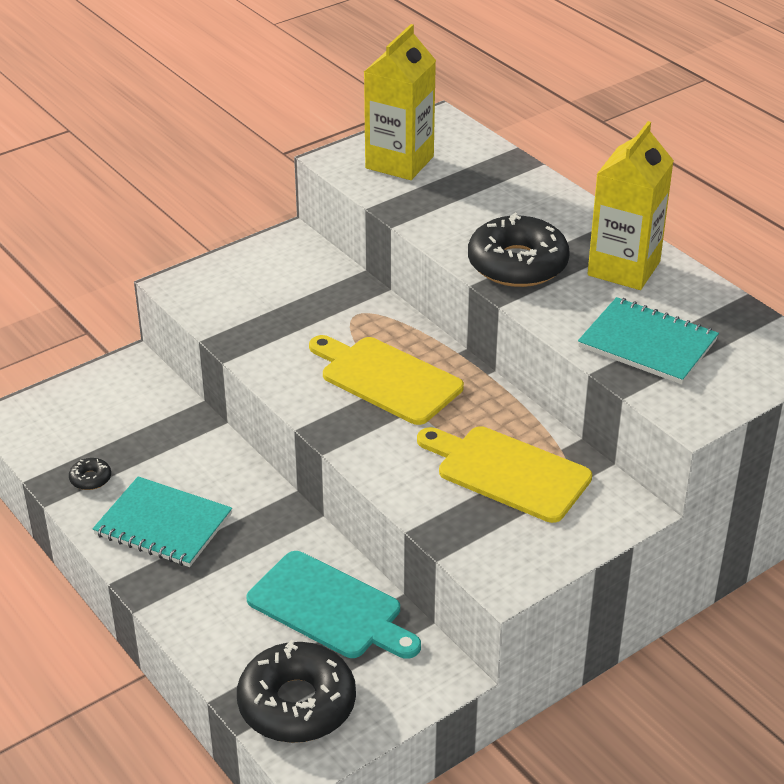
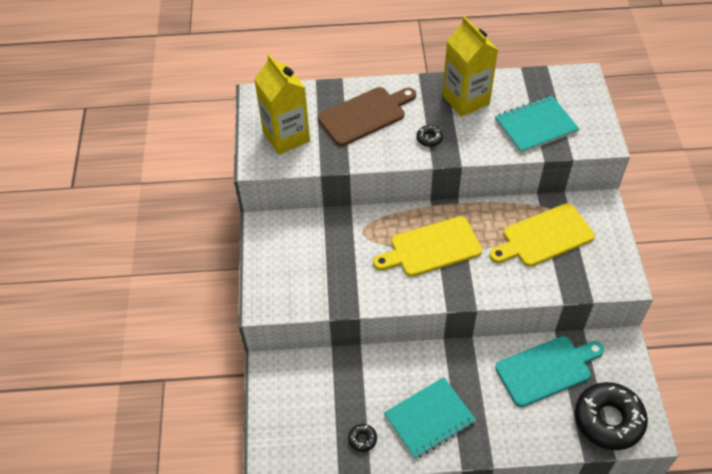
camera: 55 degrees left, 15 degrees up
(500, 202) = (365, 115): none -> brown cutting board
(517, 264) = (429, 138): black donut -> black donut, size x0.41

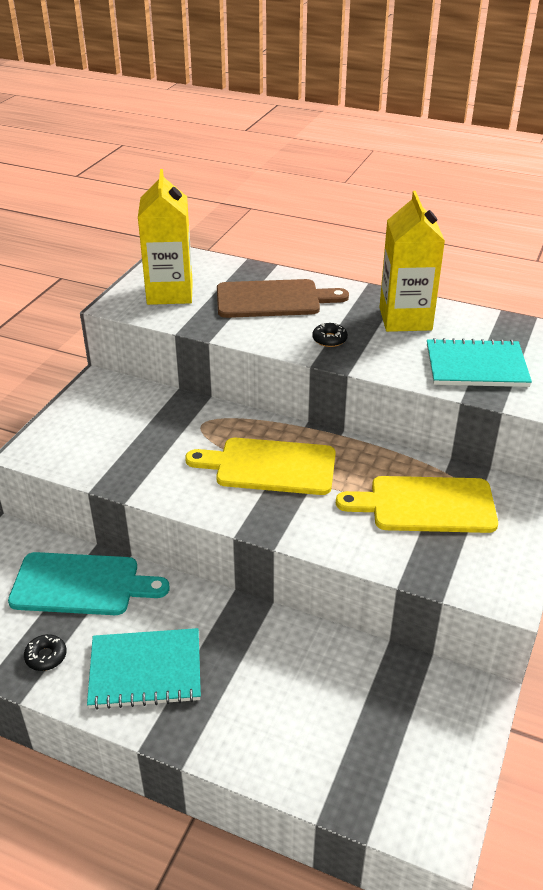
camera: 25 degrees right, 15 degrees down
(546, 370) = (344, 681): turquoise cutting board -> turquoise cutting board (81, 585)
(608, 420) = (391, 784): black donut -> none

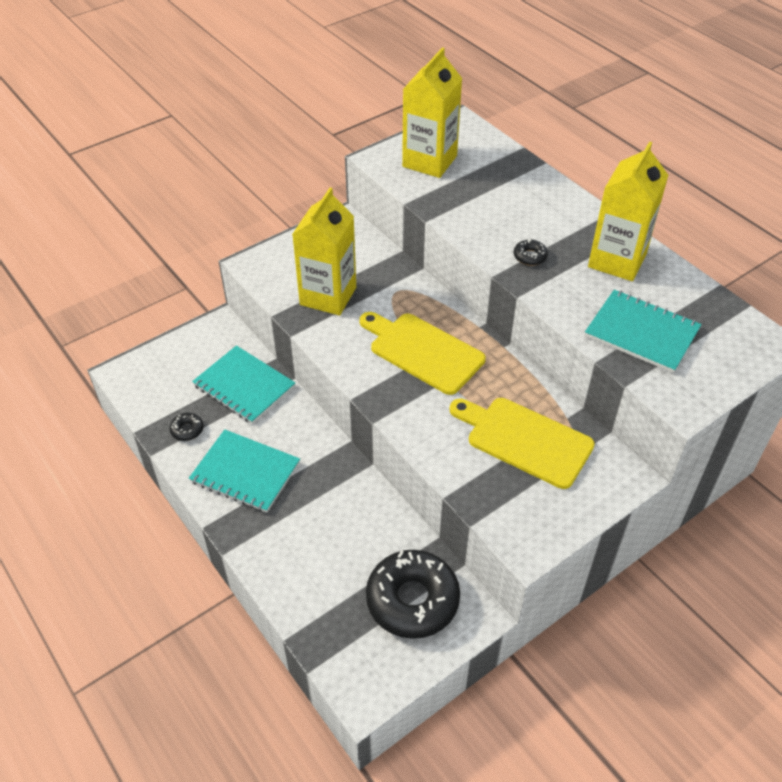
camera: 30 degrees right, 10 degrees up
(81, 585) = (244, 386): turquoise cutting board -> turquoise notebook
(135, 452) = (328, 296): none -> yellow carton
(273, 299) = (512, 198): brown cutting board -> none
(412, 712) = (412, 600): none -> black donut

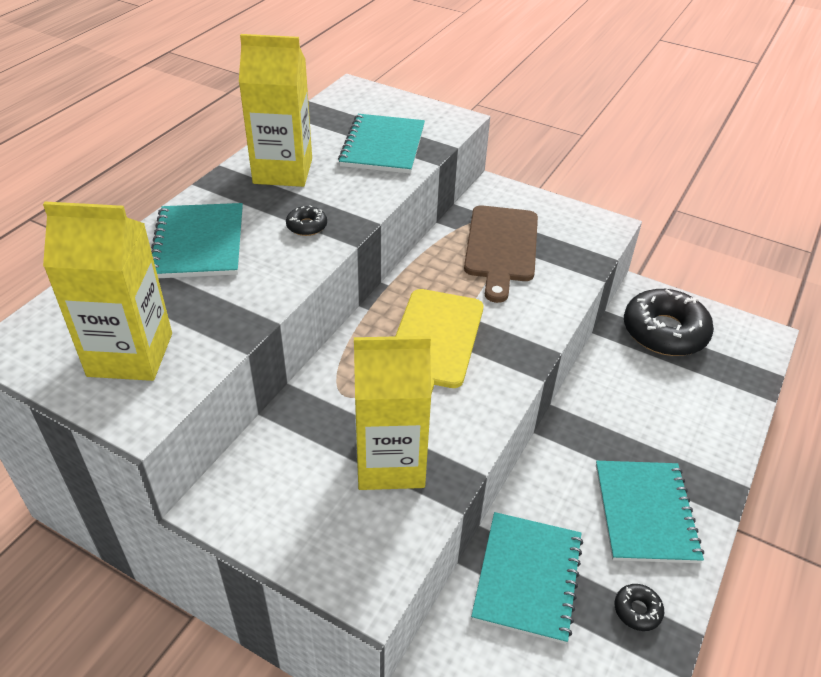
camera: 115 degrees left, 5 degrees down
(525, 440) = (501, 247): yellow cutting board -> brown cutting board
(531, 202) = (199, 243): none -> turquoise notebook

